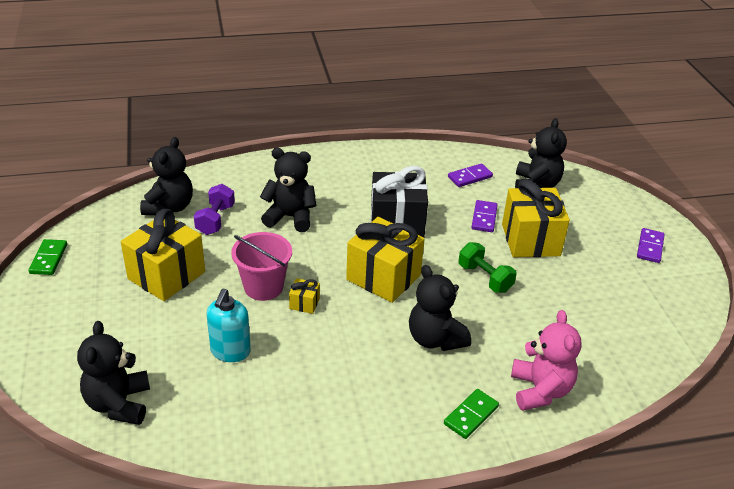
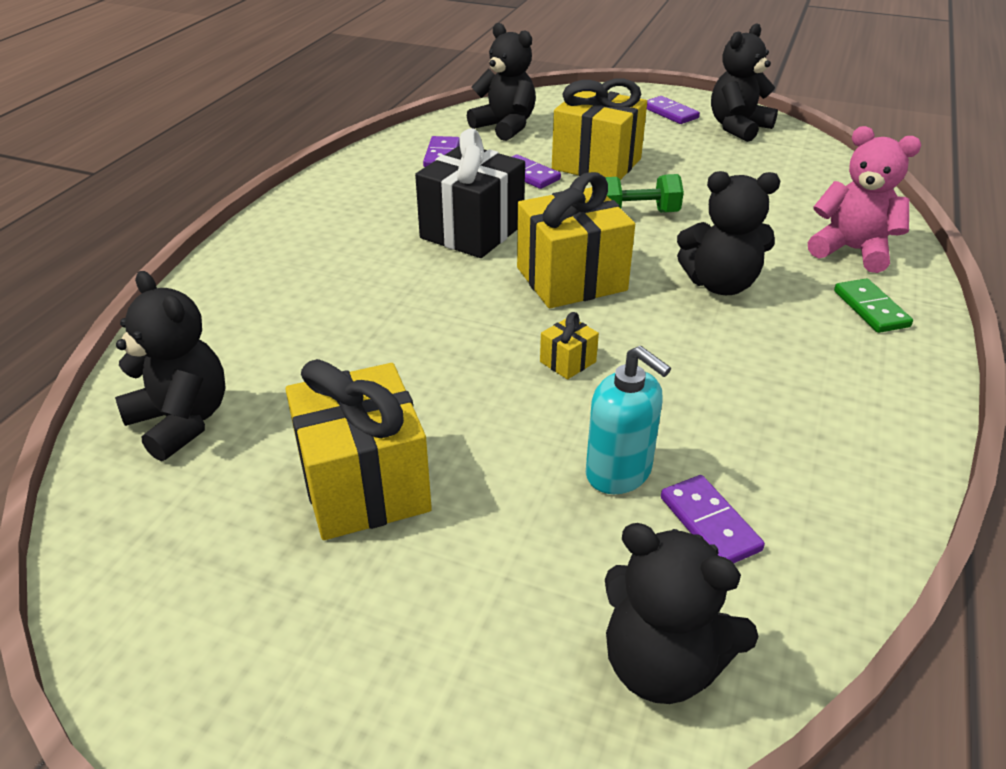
camera: 55 degrees left, 0 degrees up
(48, 259) = (132, 649): green domino -> none
(215, 220) = (280, 381): purple dumbbell -> none
(215, 395) = (710, 523): none -> purple domino
(263, 287) = (496, 387): pink bucket -> none
(290, 217) = (361, 308): black teddy bear -> black teddy bear (738, 128)

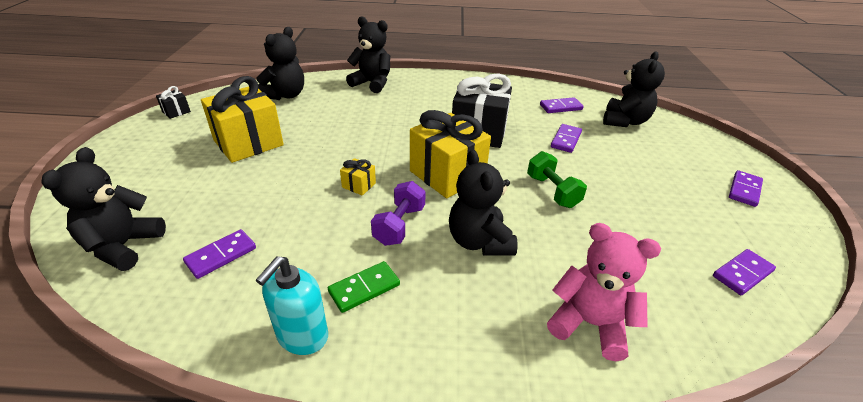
camera: 70 degrees right, 0 degrees up
(122, 621) = (176, 112): none -> black gift
(596, 164) = (609, 165): yellow gift -> none
(619, 473) = (262, 216): turquoise soap dispenser -> turquoise soap dispenser (302, 336)
(675, 339) = (399, 225): none -> purple dumbbell
(738, 128) = (766, 233): black teddy bear -> black teddy bear (372, 83)
(791, 158) = (742, 273): none -> purple domino
(852, 250) = (589, 324): pink teddy bear -> pink teddy bear turned 75 degrees counterclockwise
(870, 309) = (493, 337): green domino -> green domino (364, 288)

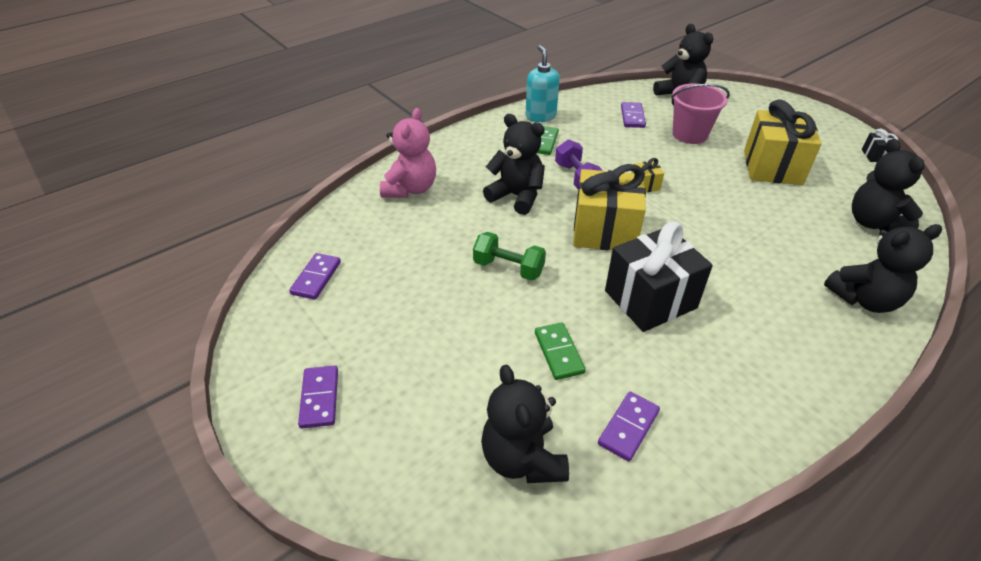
camera: 140 degrees right, 5 degrees up
(228, 200) = (689, 134): none -> pink bucket
(565, 140) = (559, 352): purple domino -> green domino
(589, 324) = (410, 189): pink teddy bear -> pink teddy bear turned 60 degrees counterclockwise

